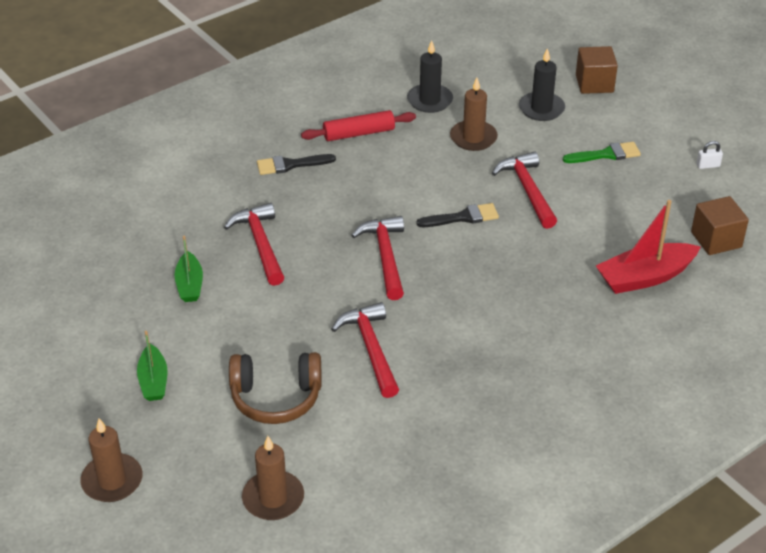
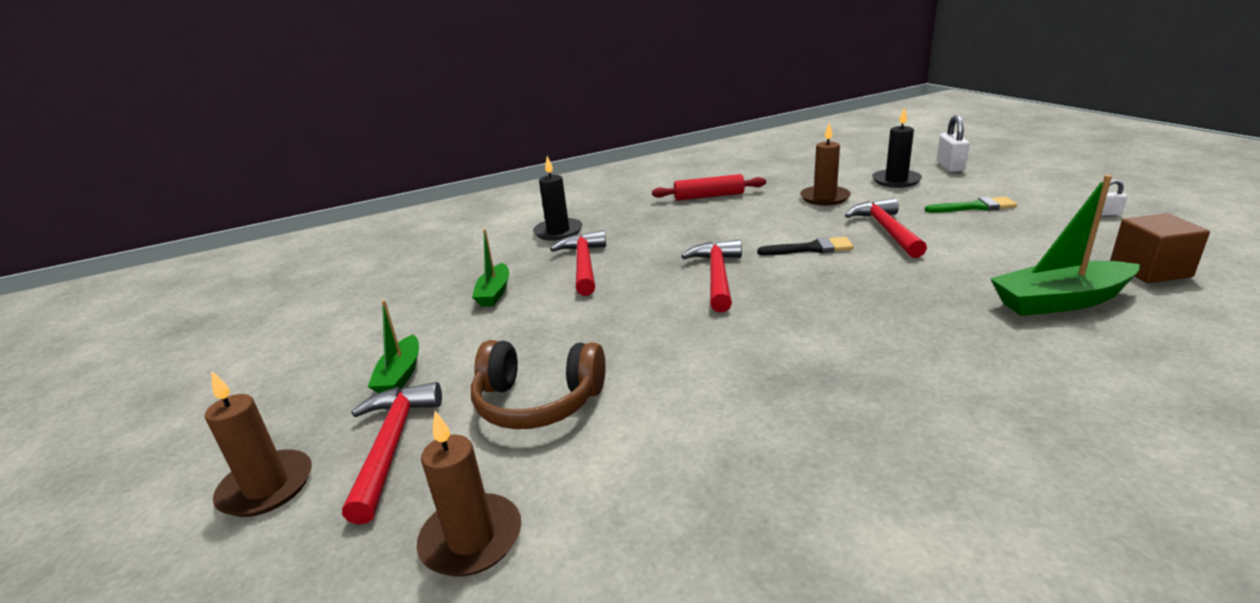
camera: 15 degrees right, 15 degrees down
(290, 165) = (636, 214): black brush -> none
(371, 349) = (680, 357): red hammer -> red hammer (392, 445)
(429, 100) = (782, 178): black candle -> black candle (558, 232)
(594, 83) = (950, 166): brown cube -> white padlock
(645, 277) = (1060, 301): red boat -> green boat

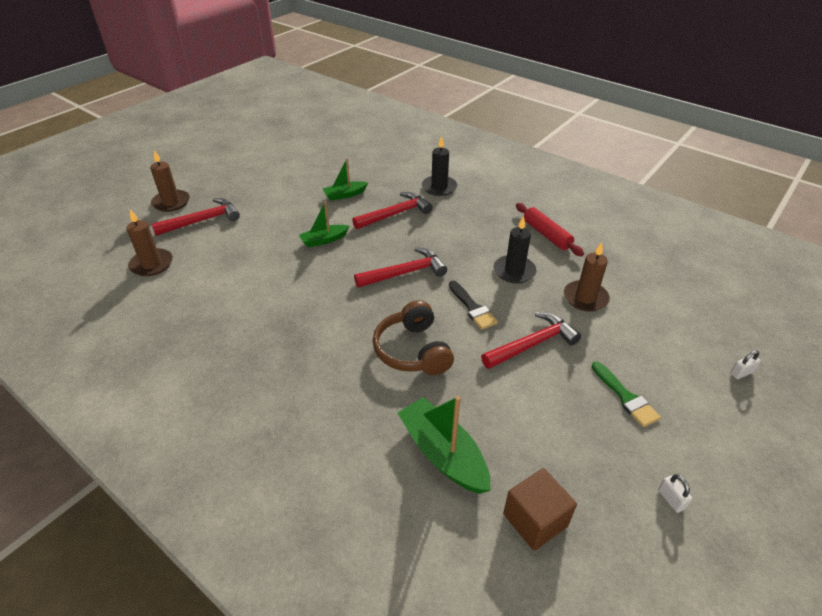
camera: 60 degrees right, 15 degrees up
(400, 375) = (254, 199): green boat -> green boat (324, 240)
(538, 402) = (244, 248): brown headphones -> brown headphones (413, 350)
(896, 181) = (664, 337): black candle -> black candle (514, 271)
(950, 166) = (741, 373): white padlock -> white padlock, size x0.56

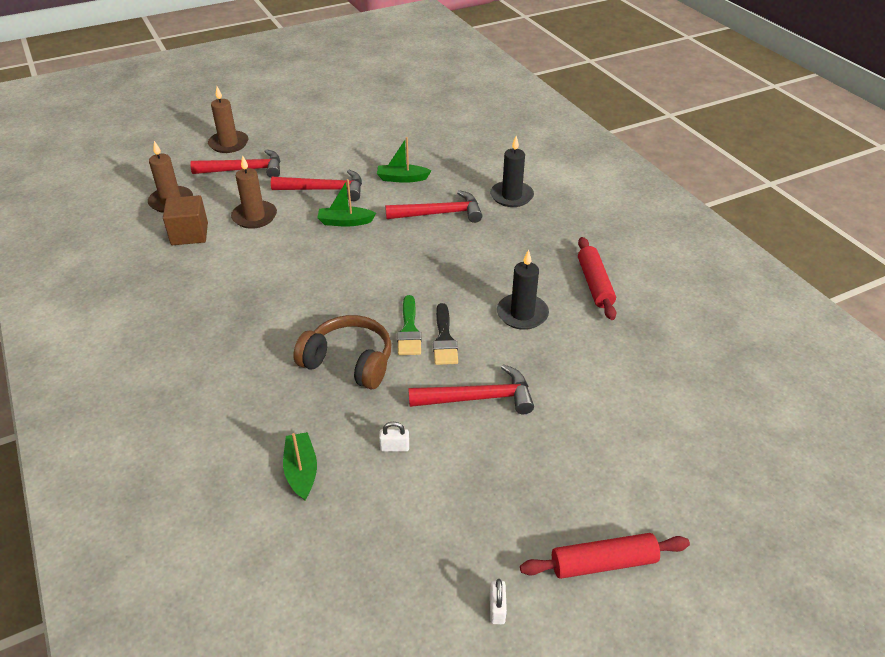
camera: 25 degrees right, 0 degrees up
(405, 273) = (402, 280): red hammer -> red hammer (325, 190)
(413, 350) = (349, 362): brown headphones -> brown headphones turned 105 degrees clockwise
(443, 454) = (301, 471): green boat -> green boat, size x0.61
(535, 520) = (340, 567): brown cube -> brown cube (189, 234)
(585, 298) = (581, 369): brown candle -> brown candle (254, 217)
(626, 397) = (536, 489): green brush -> green brush (409, 330)
(710, 432) = (603, 563): none -> red rolling pin
(741, 373) = (702, 515): white padlock -> white padlock (394, 447)

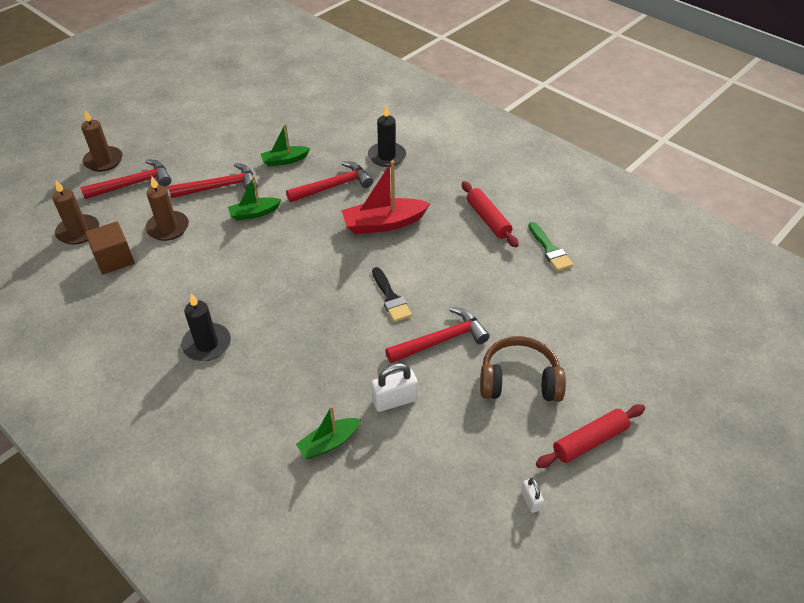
camera: 20 degrees left, 5 degrees up
(301, 471) = (329, 443): green boat -> green boat turned 90 degrees counterclockwise
(349, 362) = (321, 339): brown headphones -> brown headphones (519, 381)
(394, 447) = (394, 400): white padlock -> white padlock, size x1.79
(409, 330) = (358, 298): green brush -> green brush (550, 250)
(474, 262) = (383, 223): none -> red boat
(522, 314) = (443, 260): black candle -> black candle (207, 344)

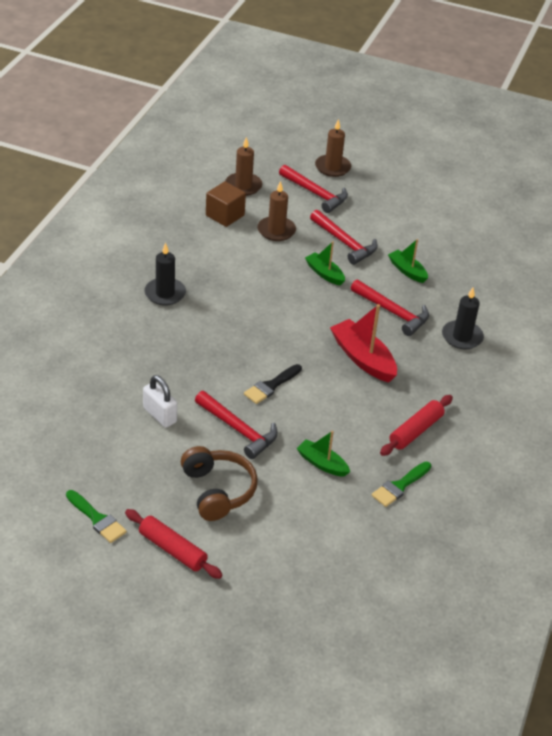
camera: 65 degrees right, 5 degrees down
(329, 443) = (102, 387): green boat -> green boat (322, 463)
(530, 500) = (97, 519): white padlock -> green brush

